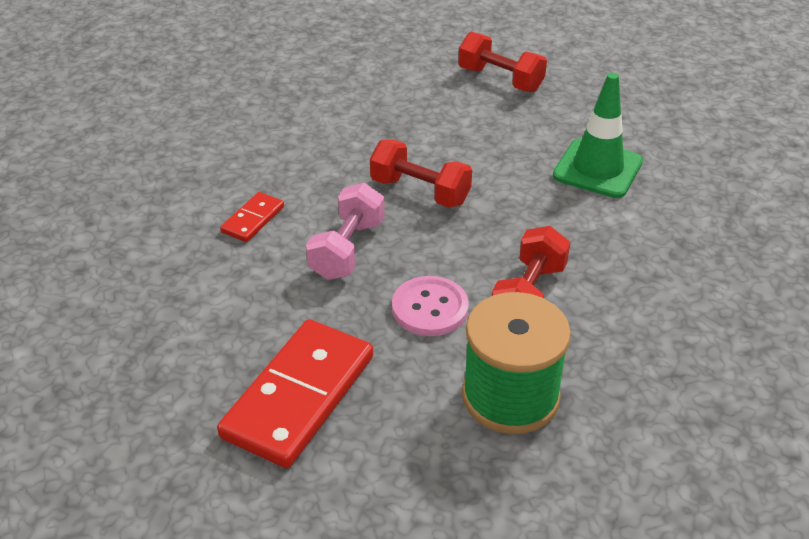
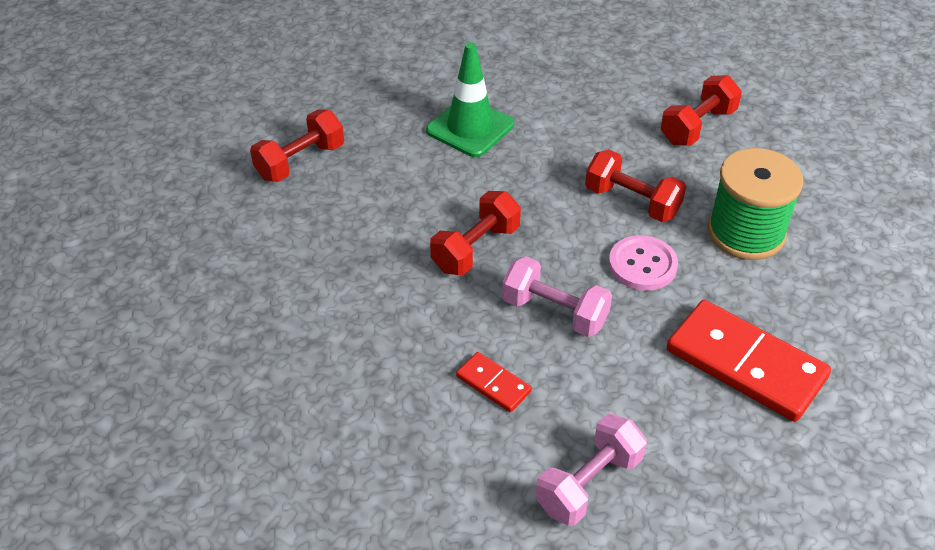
camera: 80 degrees left, 5 degrees up
(144, 286) = (588, 483): none -> pink dumbbell
(694, 347) = (697, 126): none -> red dumbbell

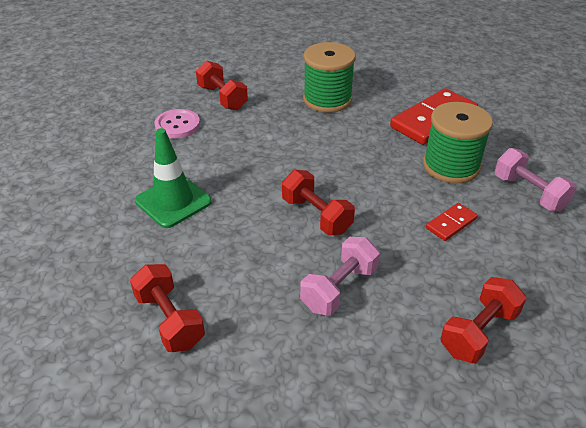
camera: 80 degrees left, 5 degrees down
(554, 312) = (386, 186): pink dumbbell -> pink dumbbell (339, 288)
(626, 386) = (451, 166): none -> green spool
(632, 202) = (287, 136): red dumbbell -> red dumbbell (478, 332)
(642, 265) = (347, 142): pink button -> pink button (177, 125)

